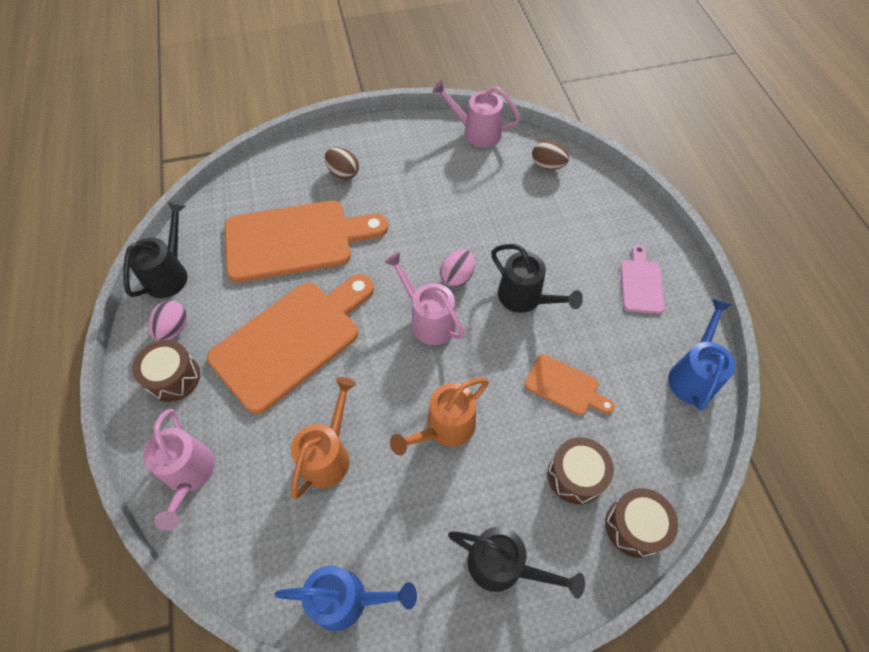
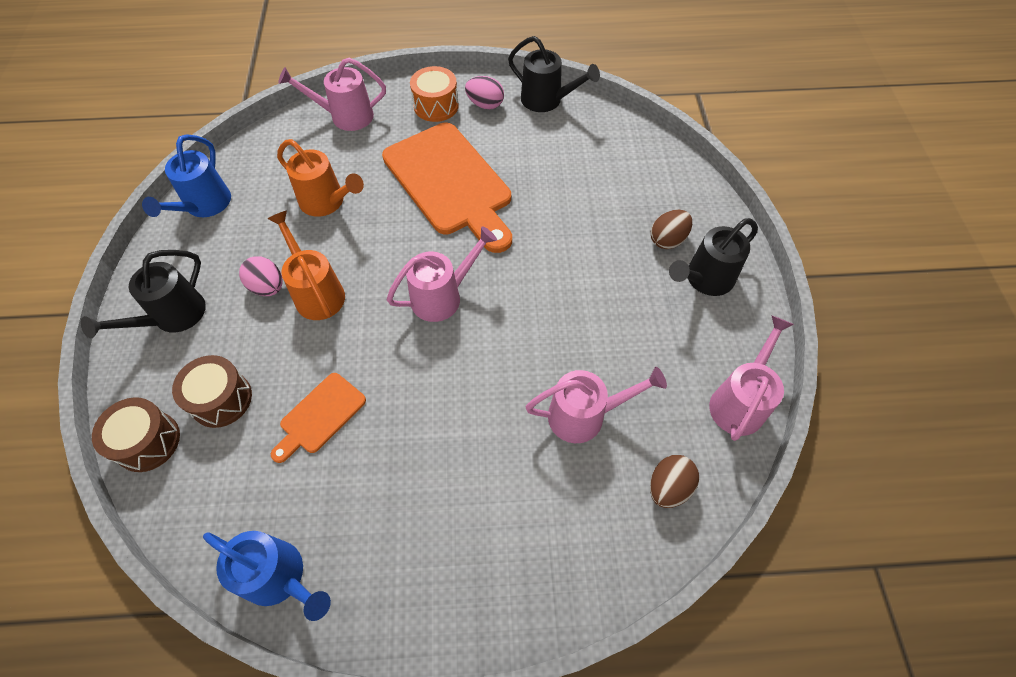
camera: 100 degrees right, 0 degrees up
(173, 378) = (436, 106): brown drum -> orange drum
(296, 240) = (572, 191): orange cutting board -> none
(457, 277) = (493, 333): pink egg -> pink egg (268, 287)
(511, 211) = (585, 415): none -> pink watering can
(525, 298) = (445, 401): black watering can -> black watering can (704, 280)
(641, 283) = (433, 558): pink cutting board -> none

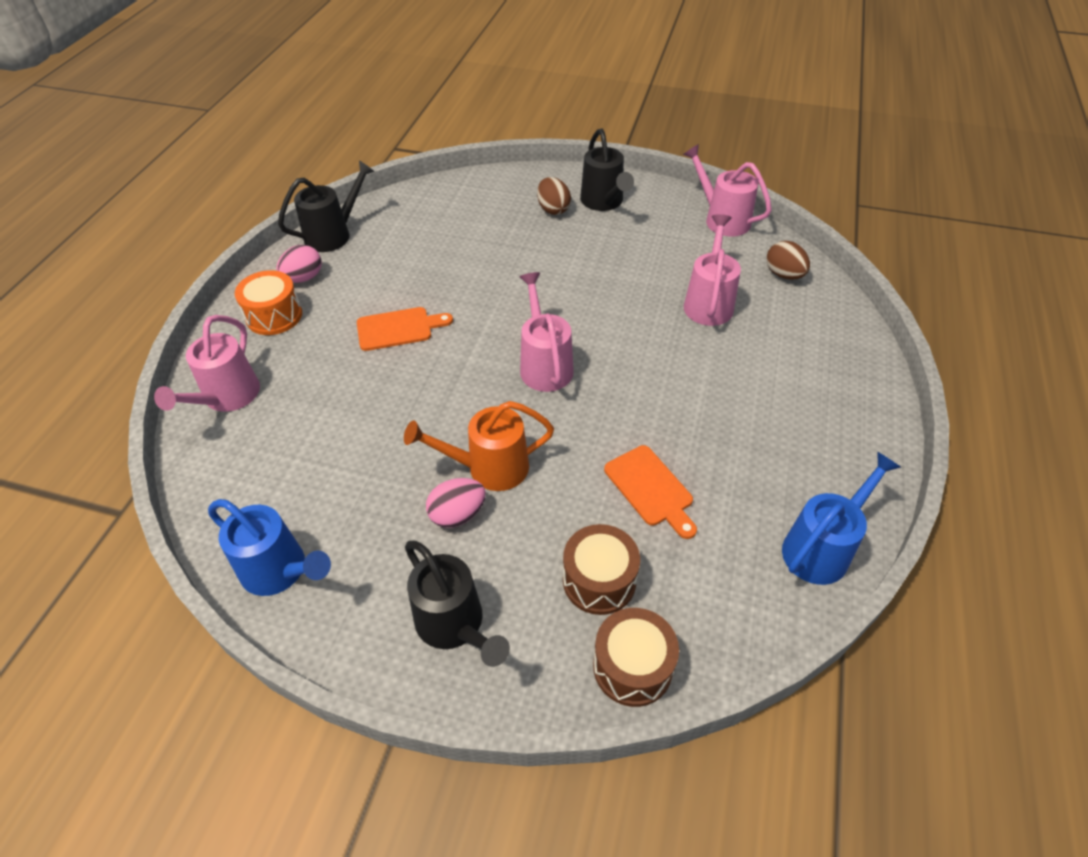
camera: 70 degrees left, 10 degrees down
(327, 202) = (359, 438): orange watering can -> none
(450, 183) = (398, 329): orange cutting board -> orange cutting board, size x0.48

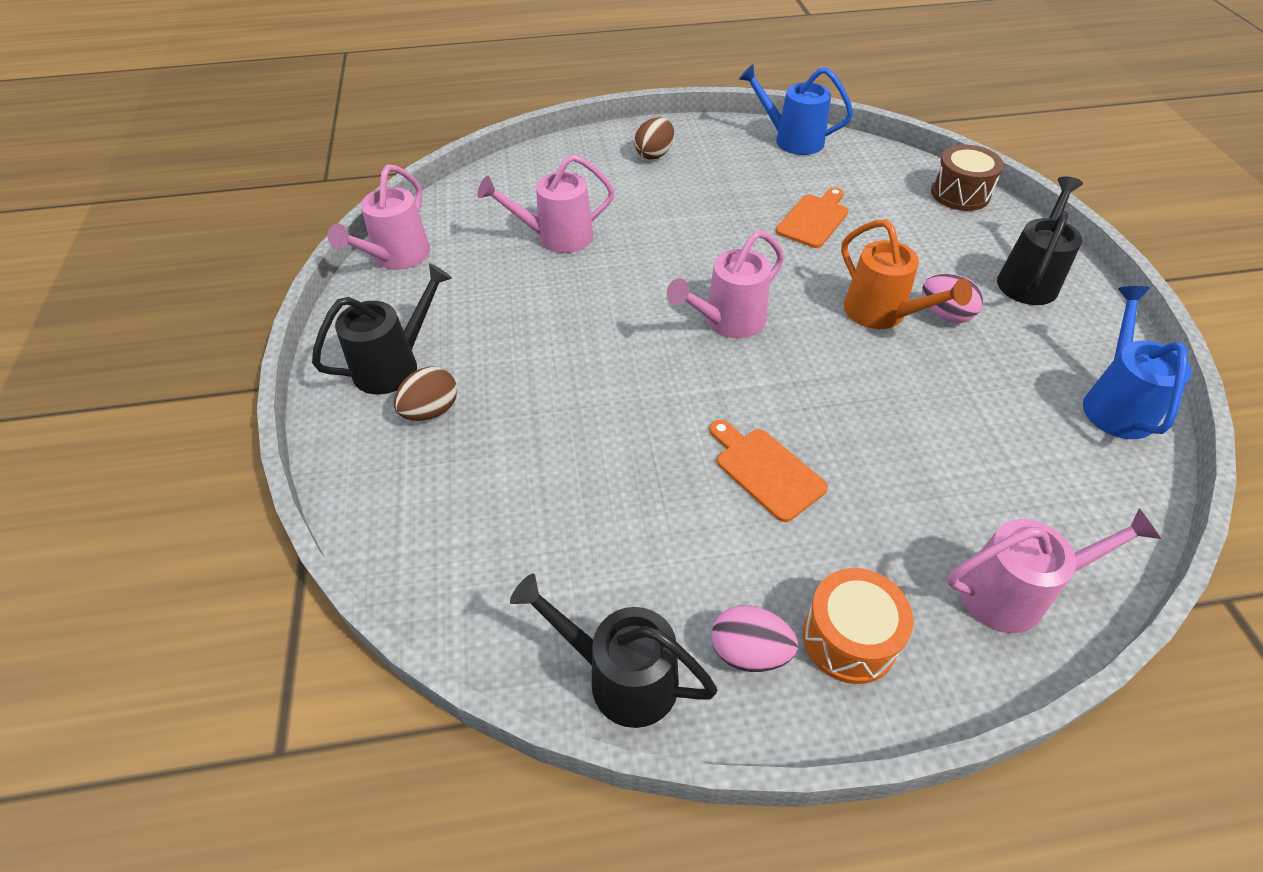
camera: 115 degrees left, 0 degrees up
(599, 580) = (917, 223): brown drum -> none
(784, 275) = (483, 200): brown egg -> brown egg (654, 154)

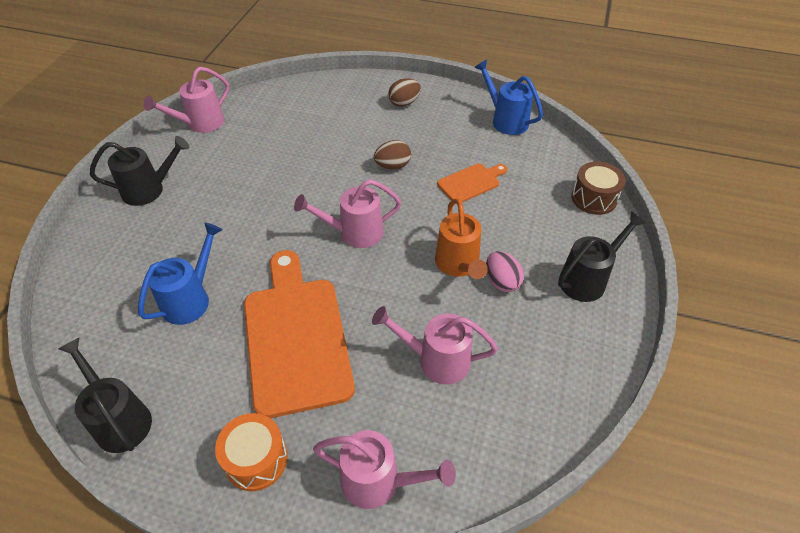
camera: 25 degrees right, 0 degrees up
(431, 411) = (146, 224): brown egg -> brown egg (393, 166)
(555, 237) = (298, 140): pink watering can -> pink watering can (435, 360)
(749, 652) = (195, 439): pink egg -> none
(766, 470) = (296, 337): orange cutting board -> orange cutting board, size x2.10
(1115, 403) = (567, 391): blue watering can -> blue watering can (191, 298)

